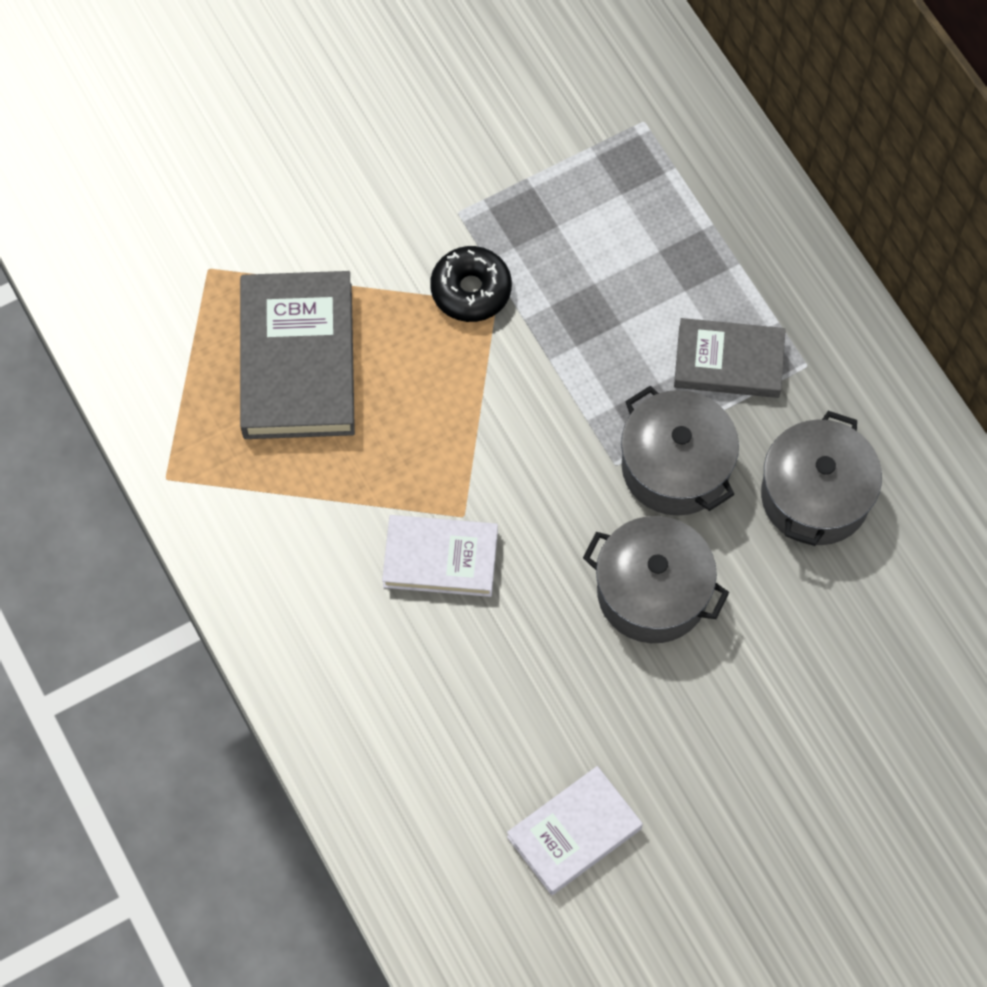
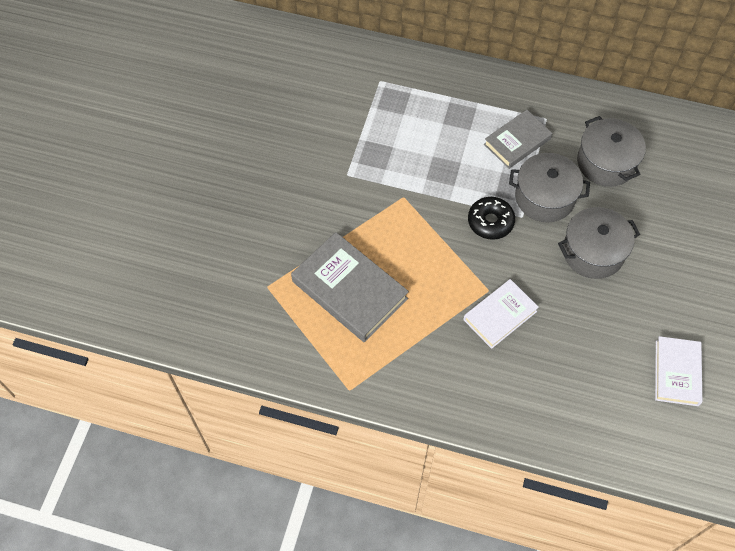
camera: 45 degrees left, 5 degrees down
(471, 290) = (387, 200): black donut -> black donut (490, 222)

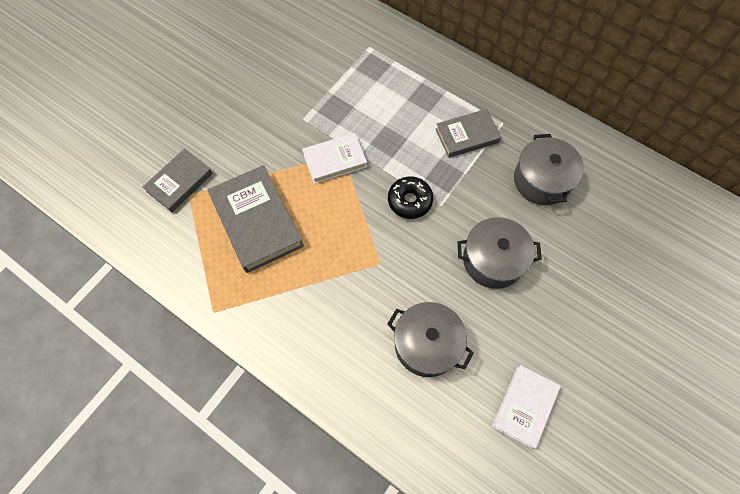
camera: 20 degrees right, 5 degrees up
(251, 277) = (179, 182): none -> grey book
(500, 315) = (379, 290): white book -> white book (335, 160)
(544, 197) = (470, 194): grey pot -> grey pot (427, 344)

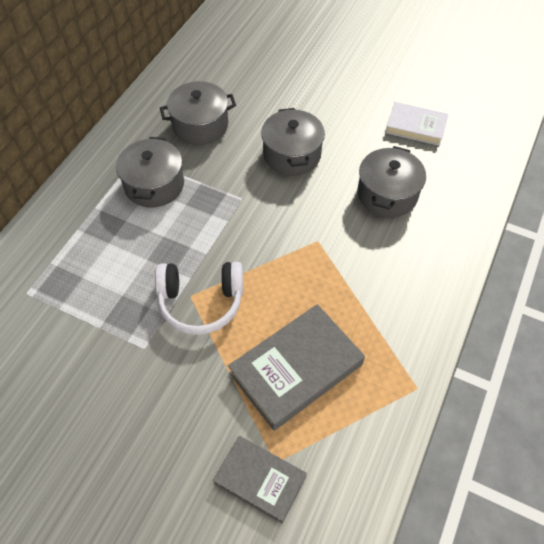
camera: 100 degrees left, 10 degrees down
(335, 160) = (201, 302): white book -> white headphones
(409, 201) = (241, 224): black donut -> none
(467, 135) = (154, 185): grey book -> grey pot

